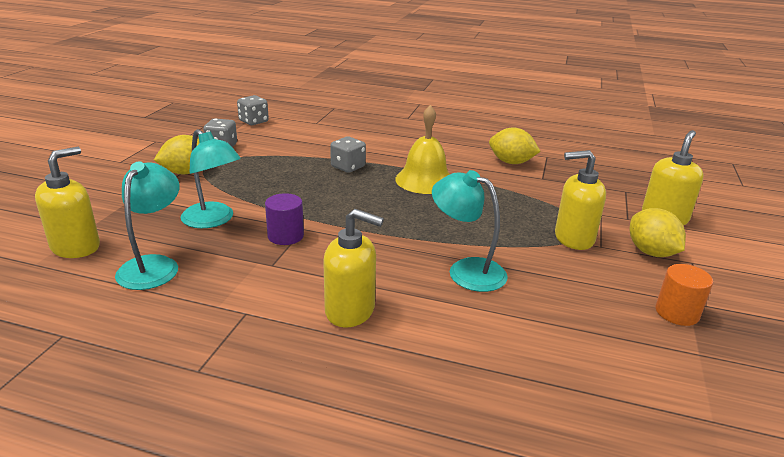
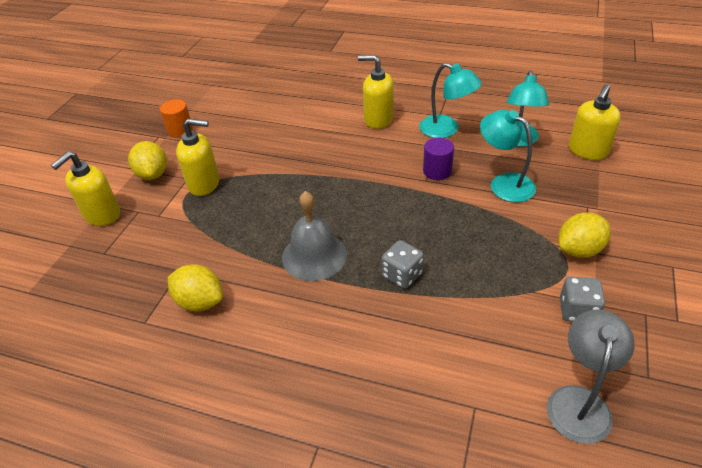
camera: 175 degrees left, 15 degrees up
(253, 121) = (579, 401): grey dice -> grey lamp
(425, 180) = (314, 255): yellow bell -> grey bell
(466, 270) = (300, 150): turquoise lamp -> turquoise lamp (446, 130)

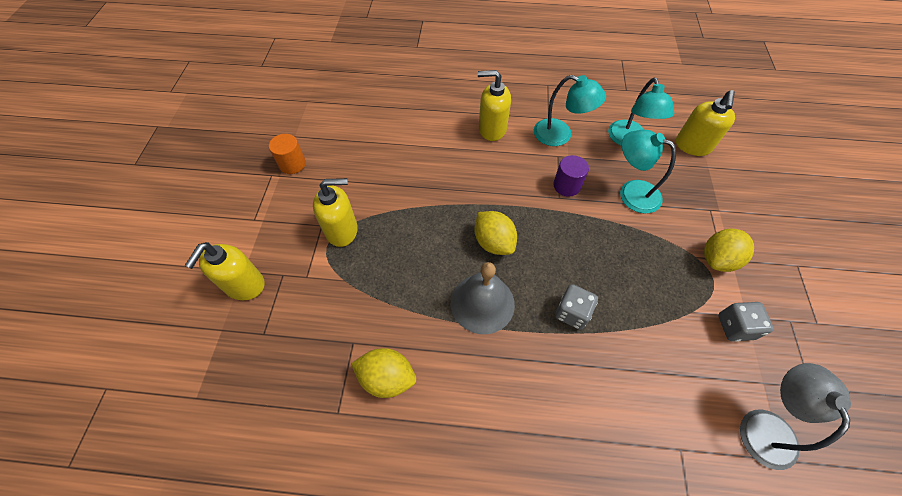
camera: 15 degrees left, 15 degrees up
(153, 174) = (282, 225): yellow lemon -> yellow lemon (493, 242)

